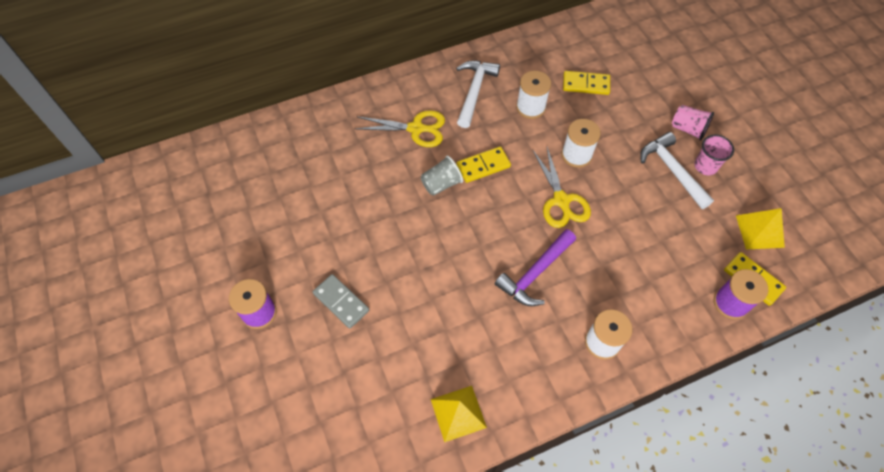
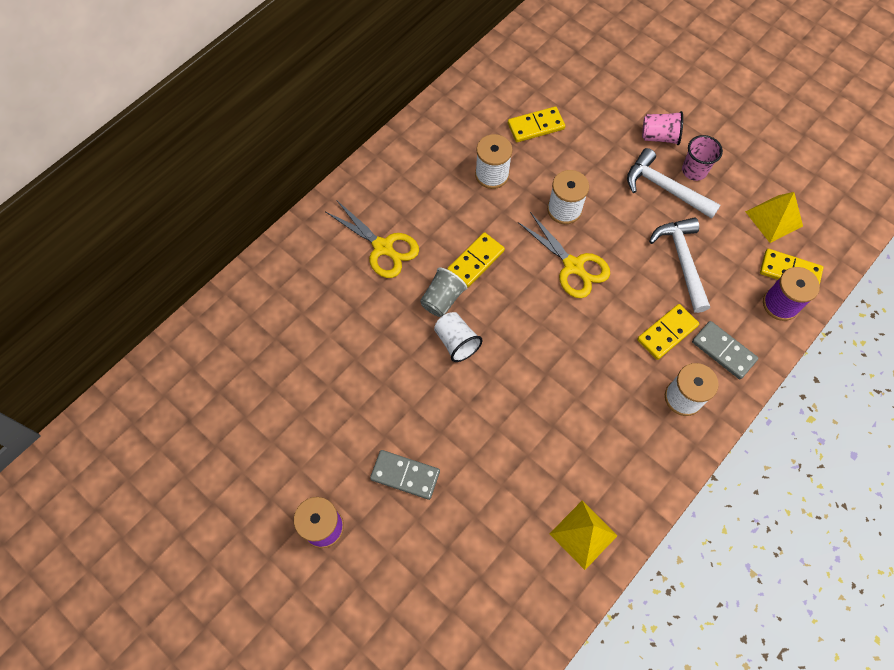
camera: 25 degrees left, 5 degrees up
(416, 129) = (383, 248): yellow scissors -> yellow scissors turned 60 degrees clockwise
(435, 220) = (456, 342): none -> white cup
(474, 91) = (423, 180): white hammer -> white hammer (682, 261)
(535, 273) = (586, 355): purple hammer -> none
(615, 284) = (667, 333): none -> yellow domino
(658, 319) = (723, 351): none -> grey domino

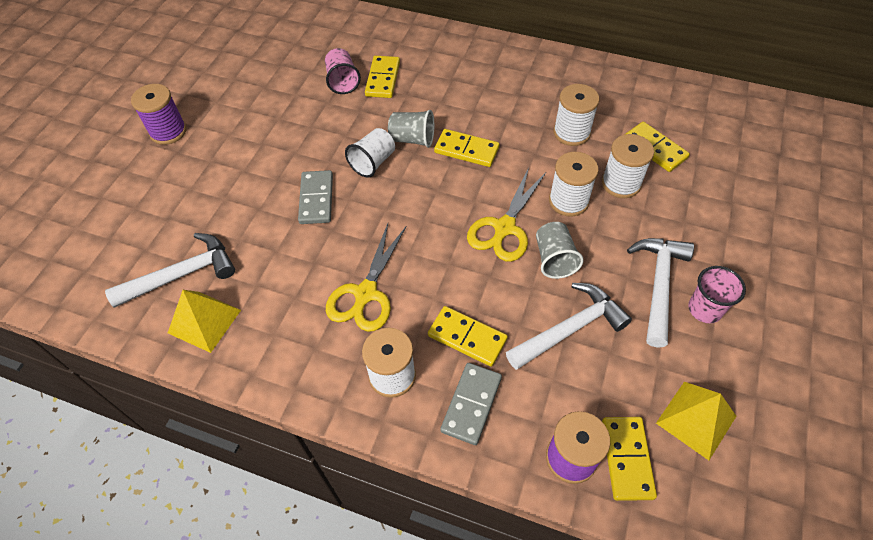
camera: 70 degrees right, 10 degrees down
(348, 298) = (383, 79): none -> yellow domino
(383, 248) = (444, 84): yellow scissors -> yellow scissors (365, 294)
(405, 475) = (228, 168): grey domino -> grey domino (316, 199)
(523, 546) = (181, 274): none -> white hammer
(561, 166) = (621, 183): none -> white spool
(617, 244) = (554, 259): none -> grey cup
(659, 137) = (726, 261): pink cup -> pink cup (342, 81)

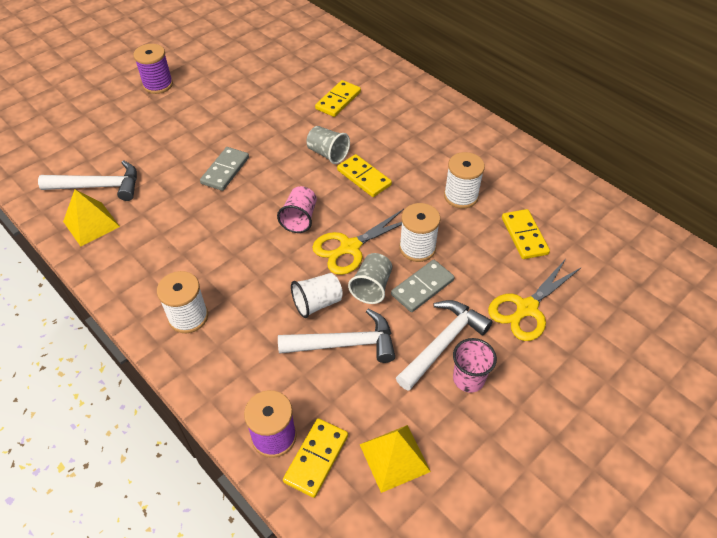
camera: 25 degrees right, 5 degrees down
(342, 81) = (306, 92): pink cup -> pink cup (299, 219)
(365, 294) = (211, 252): yellow scissors -> yellow scissors (526, 308)
(373, 162) = (285, 160): white cup -> white cup (317, 303)
(467, 337) = (261, 315): yellow domino -> none
(471, 404) = (229, 363): grey domino -> grey domino (422, 287)
(621, 183) = (472, 252): white spool -> none

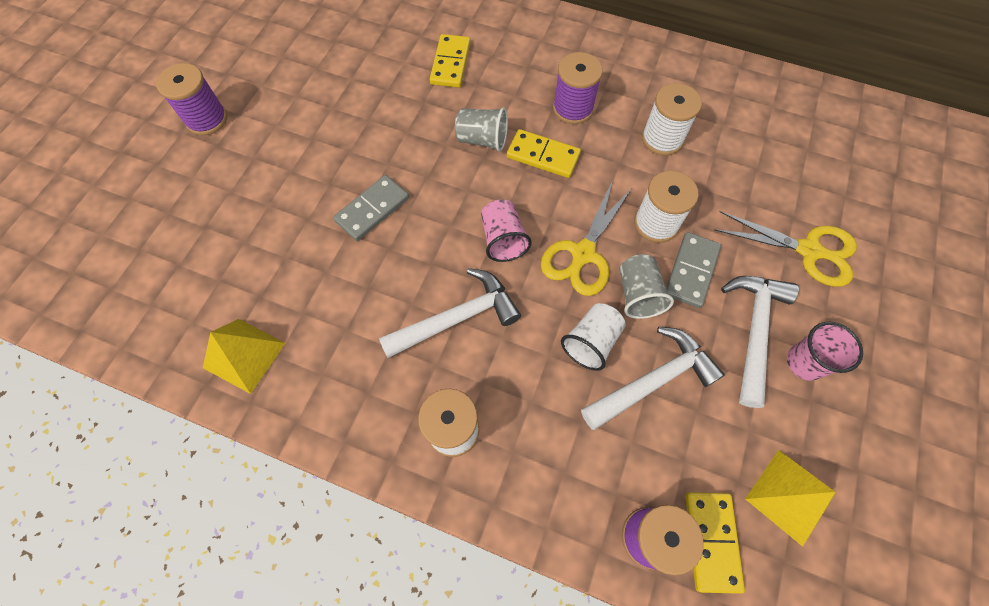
camera: 25 degrees left, 15 degrees up
(98, 186) = (219, 297): white hammer -> white hammer (457, 318)
(225, 170) = (372, 210): grey domino -> grey domino turned 45 degrees clockwise
(406, 155) = (573, 108): none -> purple spool
(524, 236) = (755, 162): yellow domino -> none
(526, 308) = (809, 251): yellow scissors -> yellow scissors turned 90 degrees counterclockwise

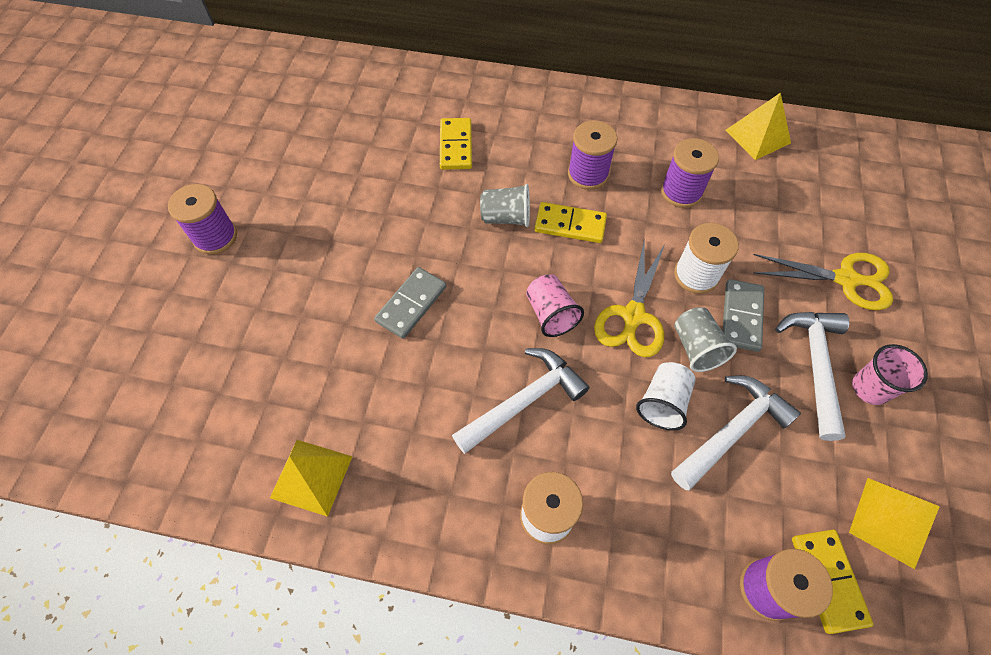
camera: 10 degrees left, 5 degrees down
(662, 139) = (681, 192): white spool -> purple spool
(755, 94) = (758, 136): none -> yellow pyramid

